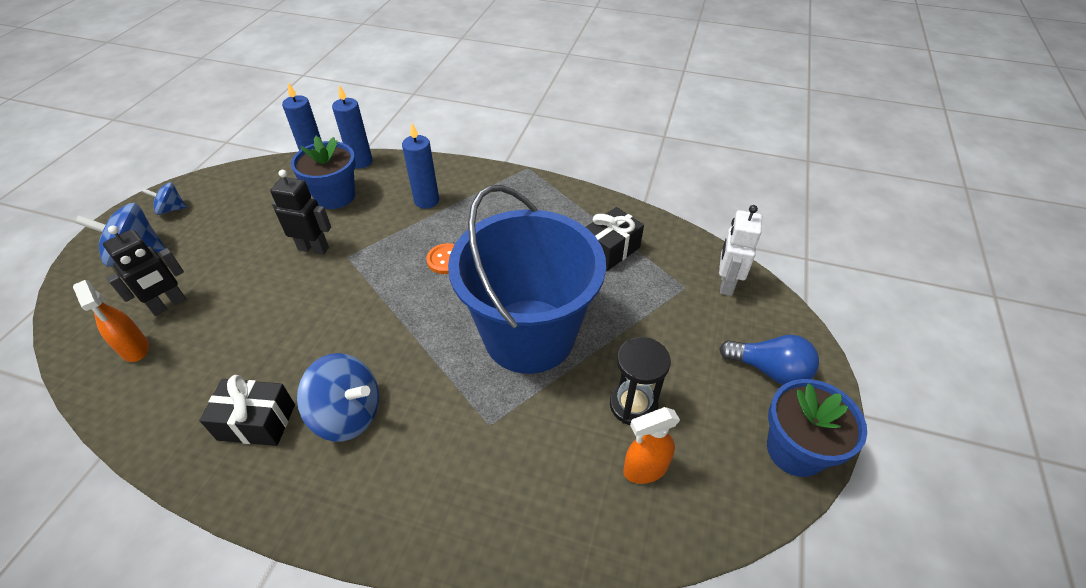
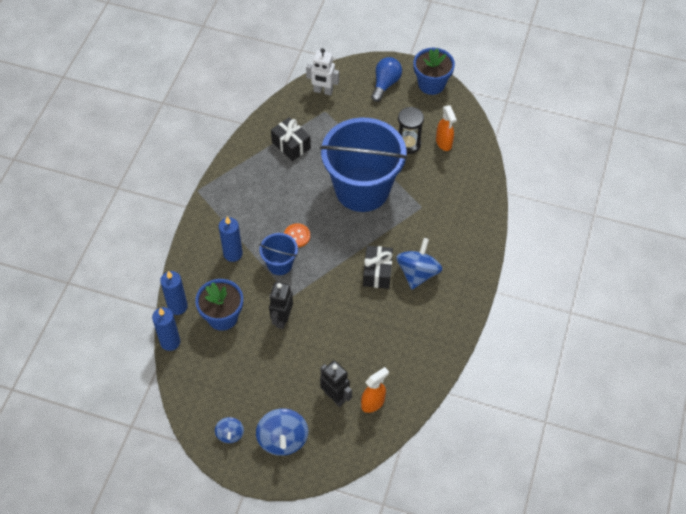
camera: 90 degrees left, 10 degrees up
(257, 422) = (424, 317): black gift -> black gift (377, 272)
(402, 244) = (280, 264): none -> blue bucket

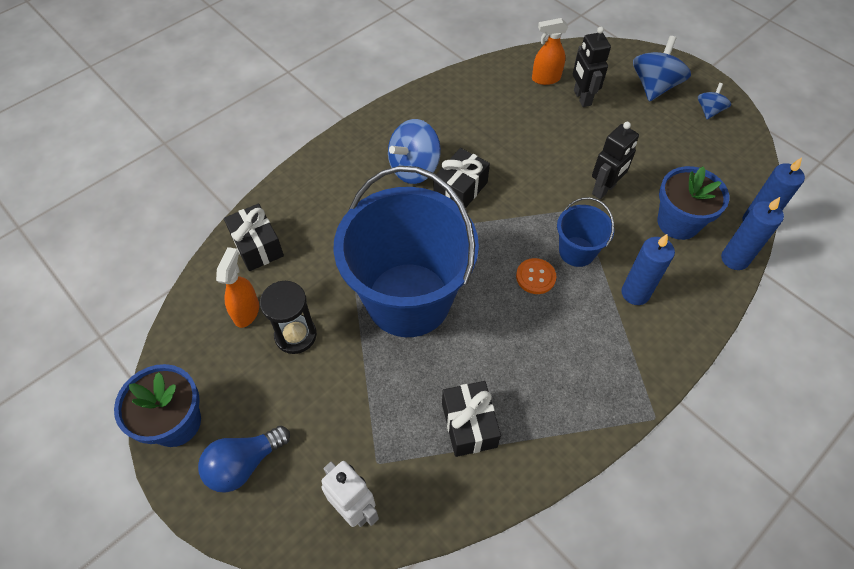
camera: 150 degrees left, 0 degrees up
(470, 178) = (257, 246): none -> black gift

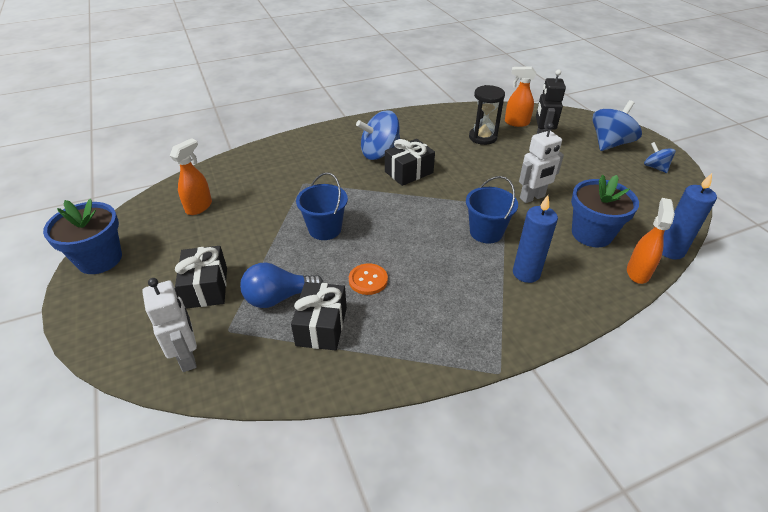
camera: 20 degrees right, 15 degrees down
(244, 464) = (126, 300): blue light bulb -> blue light bulb (278, 297)
(257, 246) = (234, 172): black gift -> black gift (206, 287)
(295, 335) = (224, 229): black hourglass -> black hourglass (483, 137)
(408, 299) = (325, 229): blue bucket -> blue bucket, size x0.44
(535, 277) = (440, 240): orange button -> orange button (368, 280)
(604, 189) = (532, 197): black robot -> white robot
(709, 111) = (655, 167): blue spinning top -> blue spinning top turned 75 degrees counterclockwise
(734, 259) = (638, 272): blue candle -> orange spray bottle

